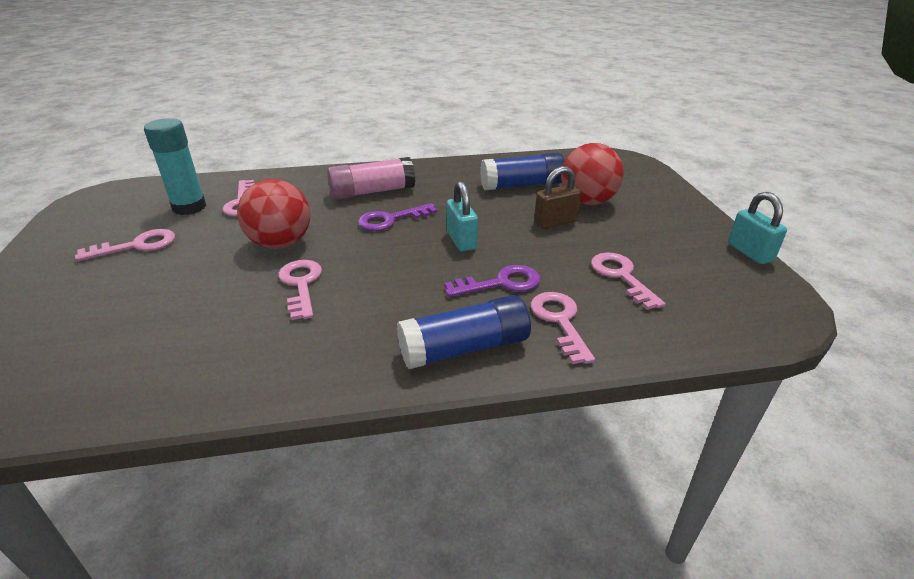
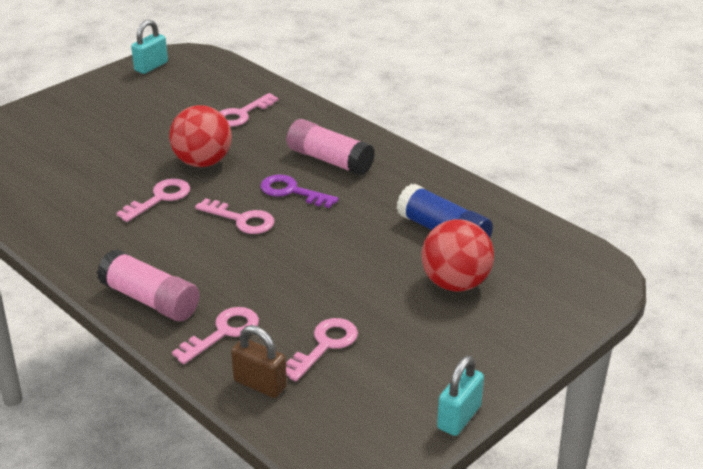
camera: 55 degrees right, 0 degrees up
(137, 246) = (141, 110): pink key -> pink key (241, 219)
(189, 207) = (210, 98): turquoise glue stick -> none
(461, 240) = (296, 240): turquoise padlock -> turquoise padlock (151, 66)
(464, 348) = (150, 300): blue glue stick -> pink glue stick
(501, 283) = (250, 285): purple key -> none
(555, 222) = (386, 278): brown padlock -> brown padlock (260, 384)

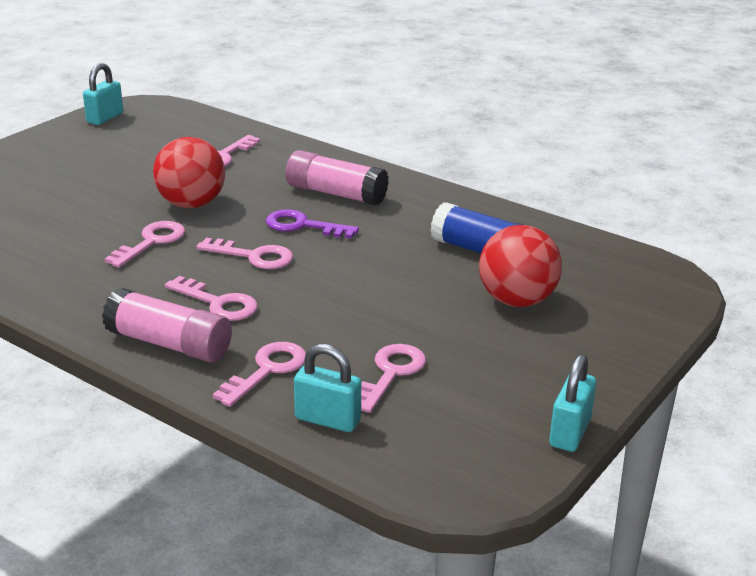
camera: 10 degrees left, 5 degrees down
(200, 264) = (218, 303): none -> pink key
(260, 384) = (327, 420): brown padlock -> turquoise padlock

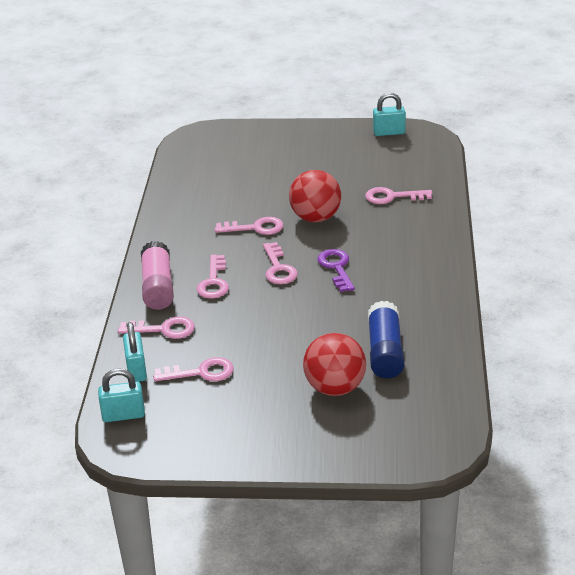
camera: 60 degrees right, 5 degrees up
(336, 194) = (395, 260): pink glue stick -> none
(570, 433) = (202, 462): turquoise padlock -> turquoise padlock (123, 415)

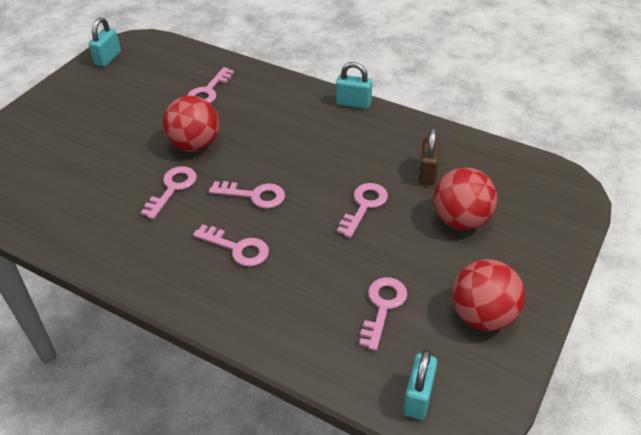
camera: 65 degrees left, 10 degrees up
(136, 370) = (345, 361): turquoise padlock -> turquoise padlock (353, 103)
(158, 287) = (209, 296): pink glue stick -> none
(164, 329) = (289, 314): pink key -> pink key (364, 206)
(226, 428) = (482, 315): none -> red ball
(336, 268) = (285, 159): purple key -> none
(385, 351) = (428, 173): blue glue stick -> brown padlock

